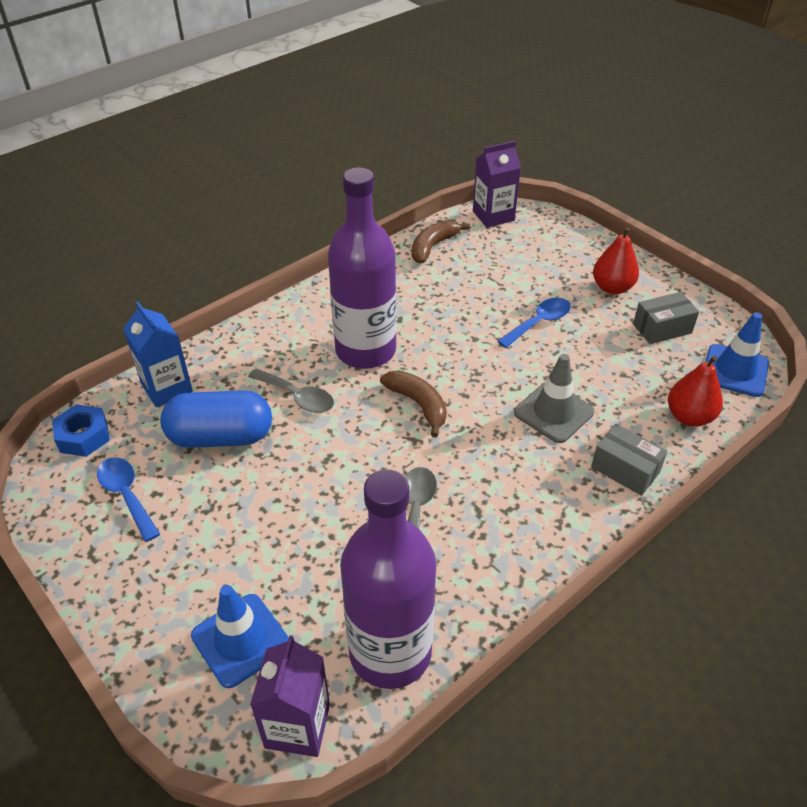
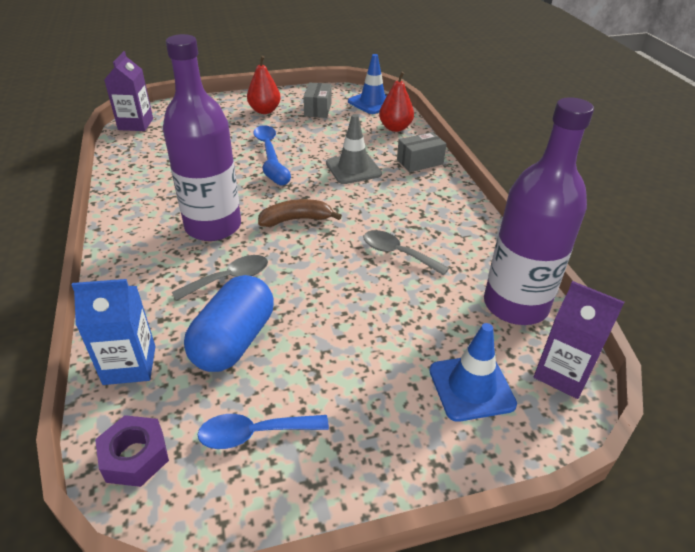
camera: 65 degrees left, 5 degrees down
(83, 436) = (135, 456): blue nut -> purple nut
(433, 246) = (134, 159): brown banana -> none
(478, 359) = (277, 180): none -> blue capsule

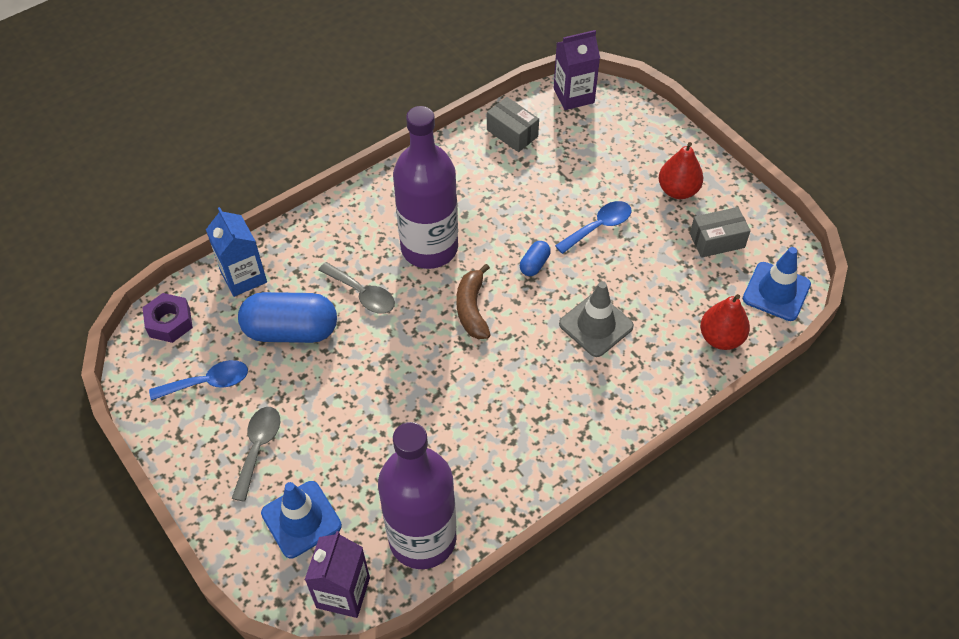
camera: 70 degrees right, 15 degrees up
(254, 433) = (208, 382): blue spoon -> blue spoon turned 105 degrees clockwise
(296, 220) = (472, 309): brown banana -> brown banana turned 150 degrees counterclockwise
(397, 253) = (458, 414): grey spoon -> grey spoon (258, 448)
(420, 162) = (650, 387): grey box -> grey box (512, 133)

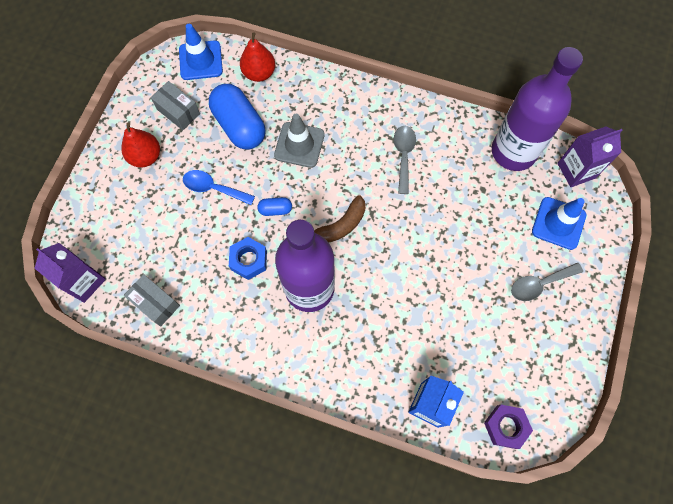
camera: 125 degrees left, 15 degrees up
(208, 382) = (525, 355): blue spoon -> none
(291, 331) = (445, 332): blue capsule -> blue capsule (239, 126)
(362, 294) = (381, 306): grey spoon -> grey spoon (403, 155)
(497, 217) = (249, 260): none -> blue nut
(512, 133) = (155, 303): grey box -> grey box turned 60 degrees counterclockwise

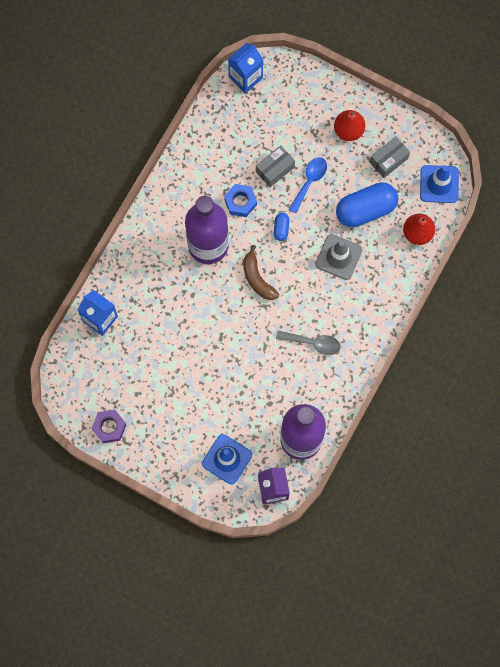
camera: 100 degrees right, 5 degrees up
(84, 282) = (245, 77): purple carton -> blue carton
(155, 303) = (218, 129): grey box -> grey box (275, 169)
(505, 426) = (73, 371): purple nut -> purple nut (109, 427)
(539, 284) = (177, 428): grey spoon -> none

